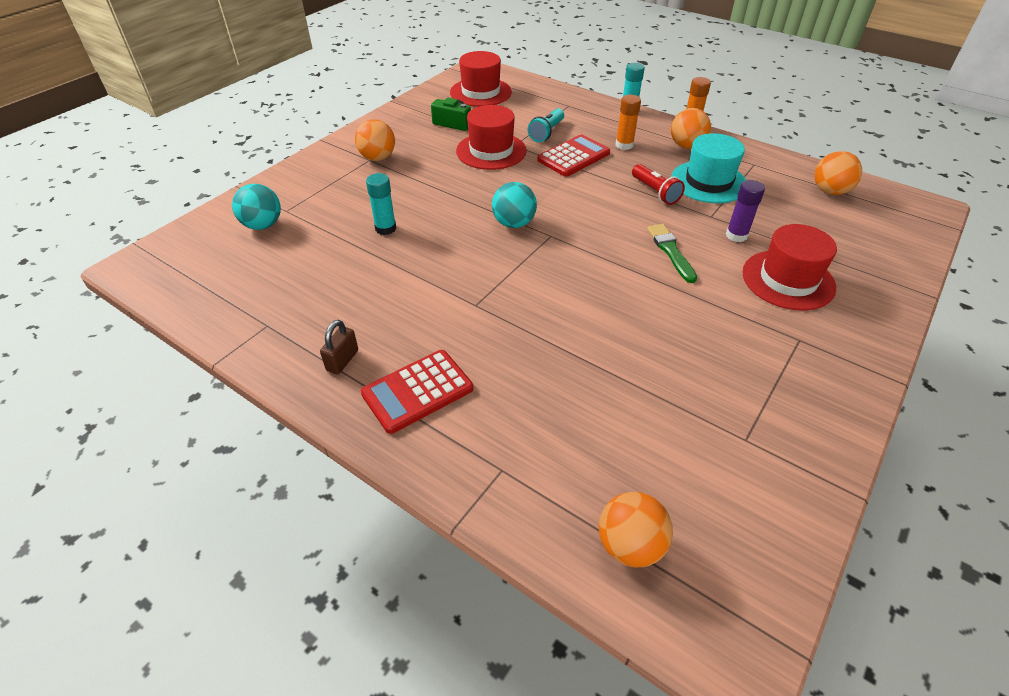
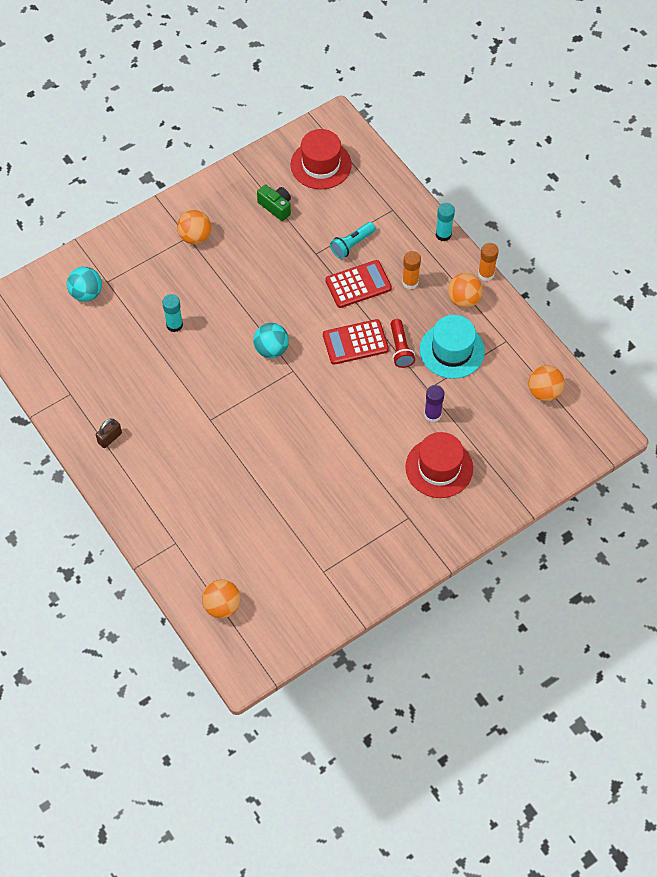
camera: 20 degrees right, 15 degrees up
(417, 391) = (147, 476): red calculator -> red calculator (355, 342)
(491, 151) = (292, 256): red hat -> none
(670, 251) = (372, 414): green brush -> none

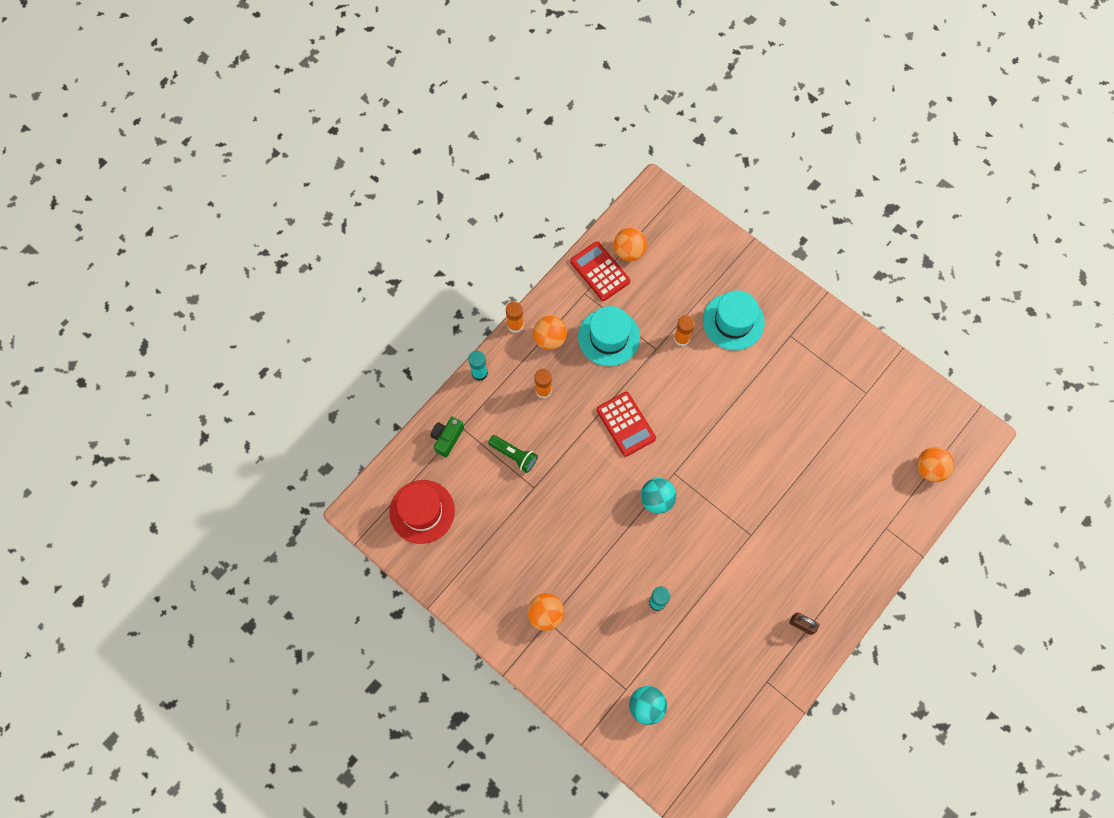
camera: 105 degrees left, 10 degrees up
(276, 207) = (487, 542): green camera -> green camera (447, 438)
(352, 245) = (514, 455): turquoise flashlight -> green flashlight
(358, 284) = (559, 438): red calculator -> red calculator (600, 271)
(400, 349) = (620, 382): red flashlight -> none
(432, 415) = (681, 339): purple glue stick -> orange glue stick
(439, 468) = (733, 321): red hat -> turquoise hat

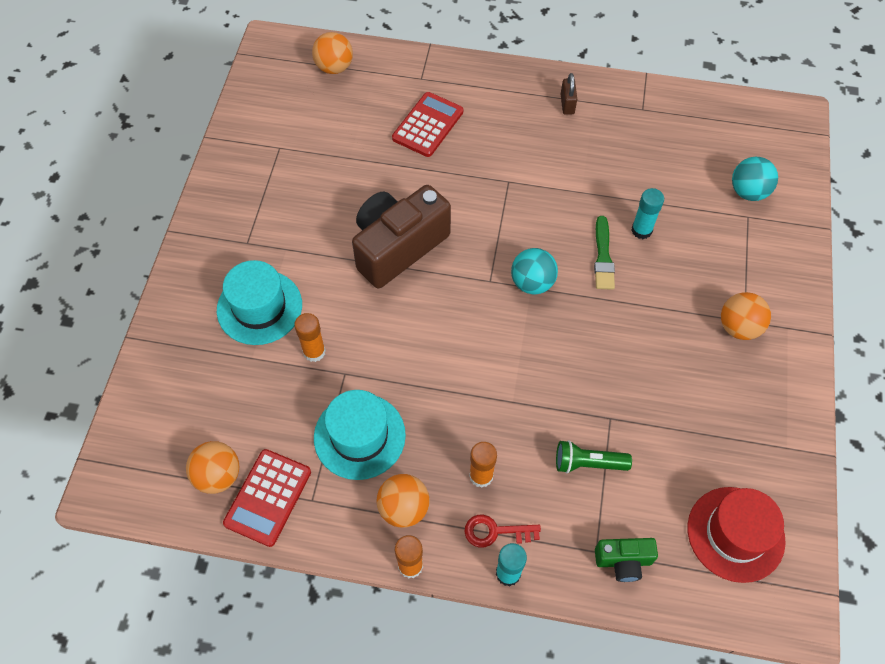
camera: 120 degrees left, 10 degrees down
(506, 380) = (495, 531): none -> red key
(514, 455) = (588, 463): green flashlight -> green flashlight turned 90 degrees counterclockwise
(625, 424) = (464, 358): red calculator -> red calculator (428, 125)
(650, 560) = (603, 257): none -> green brush
(734, 429) = (398, 247): none -> brown camera

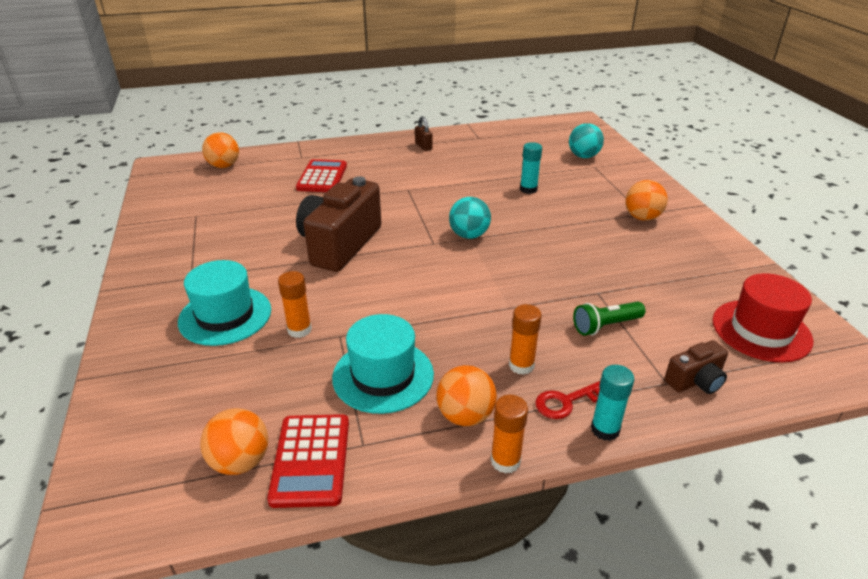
camera: 25 degrees left, 25 degrees down
(603, 257) = (512, 208): green brush -> none
(623, 561) = (695, 381): green camera -> brown camera

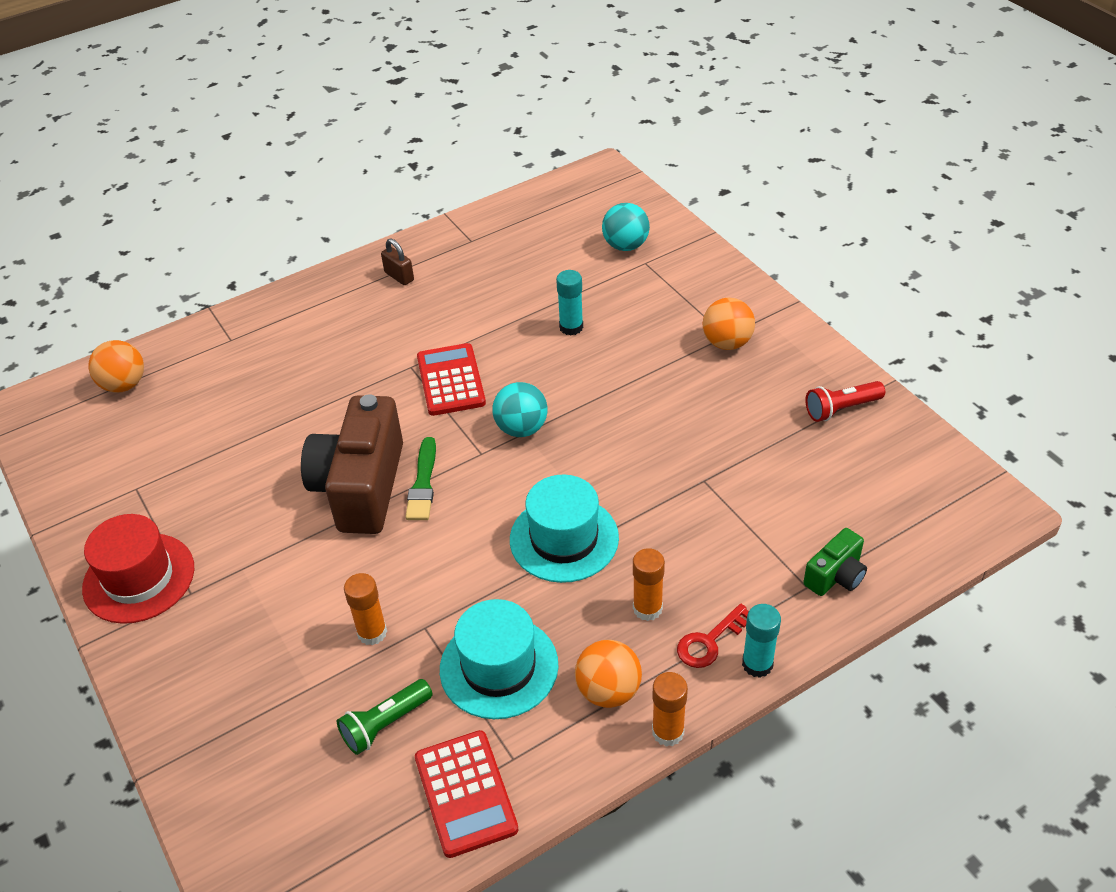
camera: 15 degrees left, 10 degrees up
(225, 315) = (269, 638): turquoise hat -> turquoise hat (564, 539)
(240, 461) = (390, 819): orange ball -> none
(322, 177) = (280, 372): red calculator -> red calculator (451, 380)
(384, 251) = (423, 483): none -> green brush
(605, 326) = (724, 527): green flashlight -> green flashlight (385, 724)
(695, 381) = (835, 576): brown camera -> green camera
(726, 272) = (841, 409): none -> red flashlight
(761, 330) = (892, 487): red hat -> red hat (139, 578)

